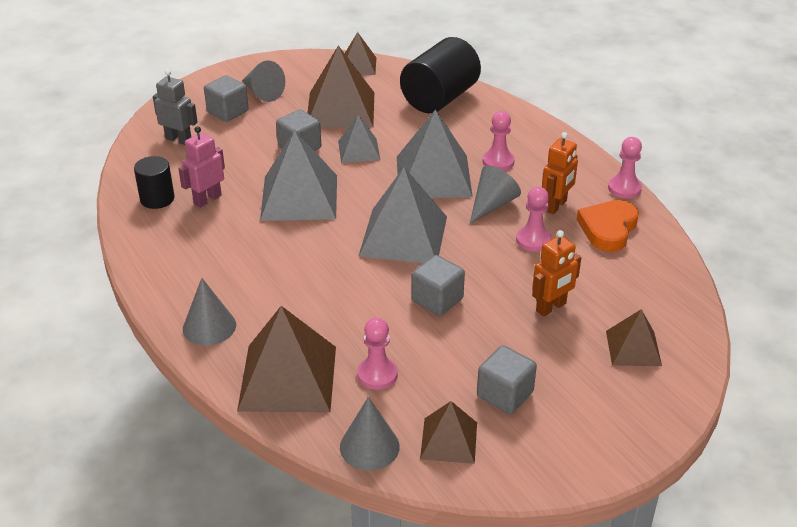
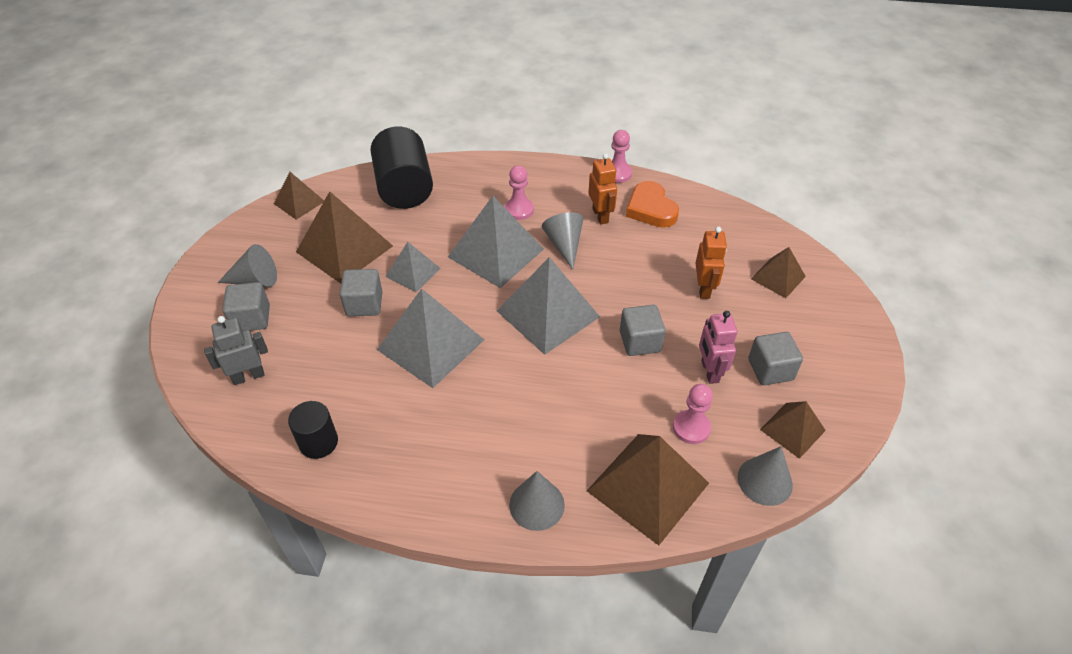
camera: 50 degrees left, 10 degrees up
(207, 199) = (362, 406): pink robot -> pink robot (709, 371)
(533, 240) = (625, 250): pink pawn -> none

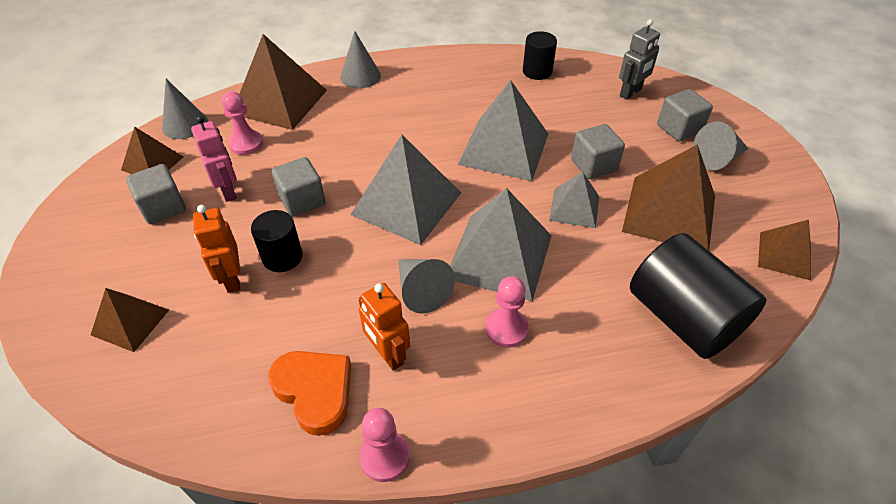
camera: 160 degrees right, 0 degrees up
(663, 295) = (282, 257): none -> black cylinder

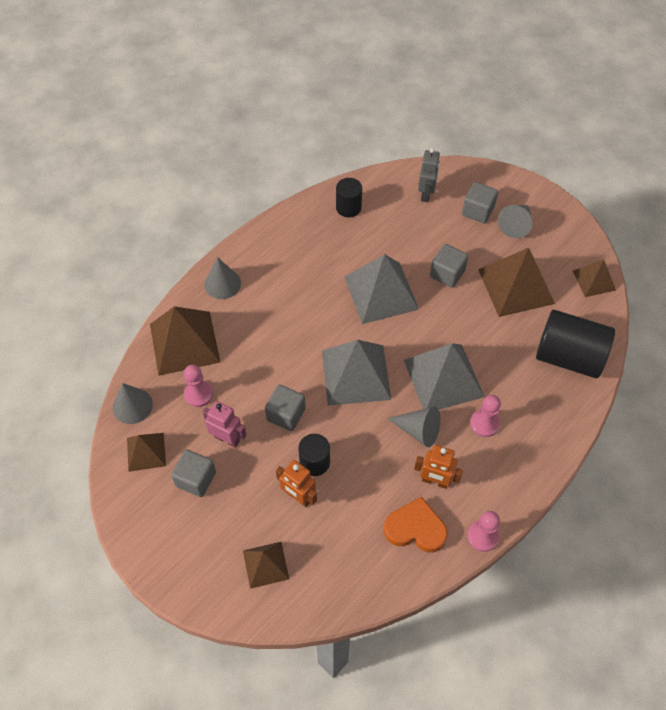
camera: 35 degrees left, 10 degrees up
(574, 208) = (459, 315): grey pyramid -> none

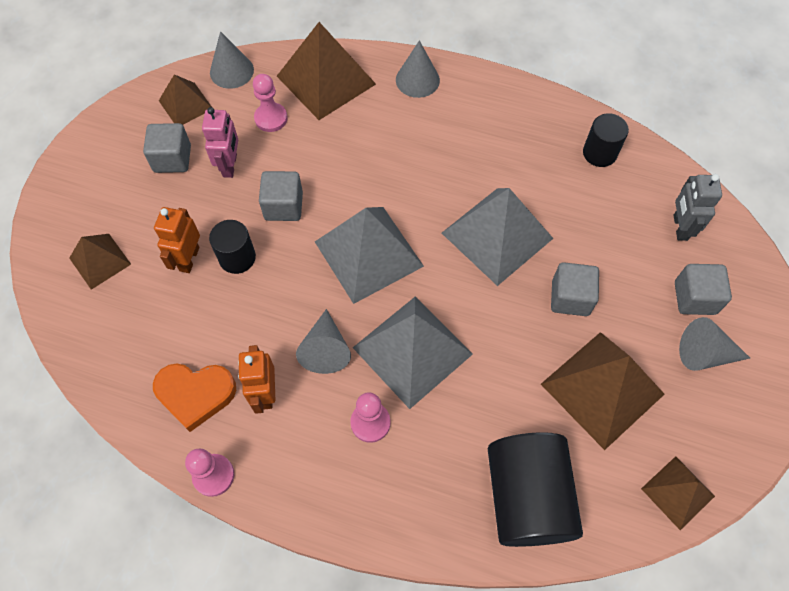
camera: 65 degrees right, 5 degrees up
(415, 528) = (195, 394): orange heart -> orange heart turned 105 degrees clockwise
(426, 194) = (680, 227): grey robot -> grey robot turned 105 degrees clockwise

